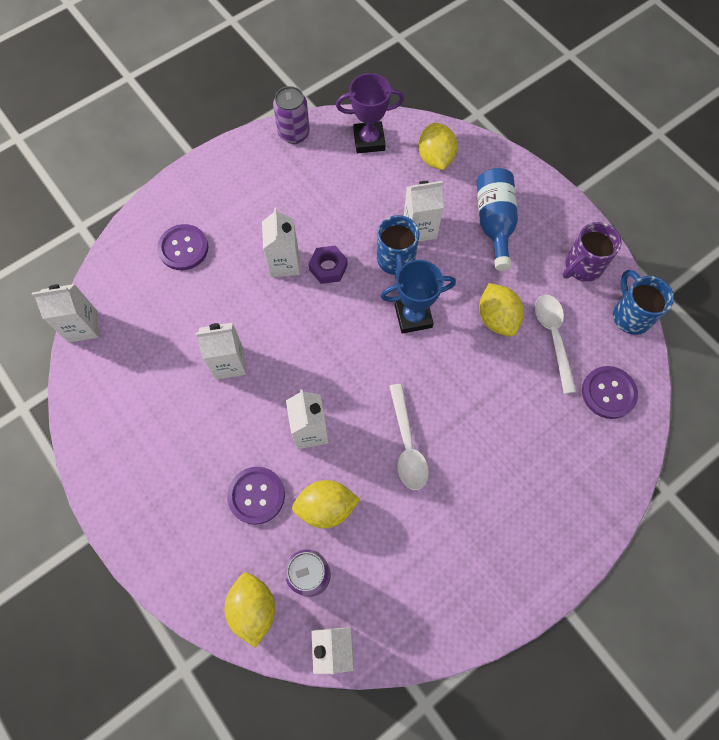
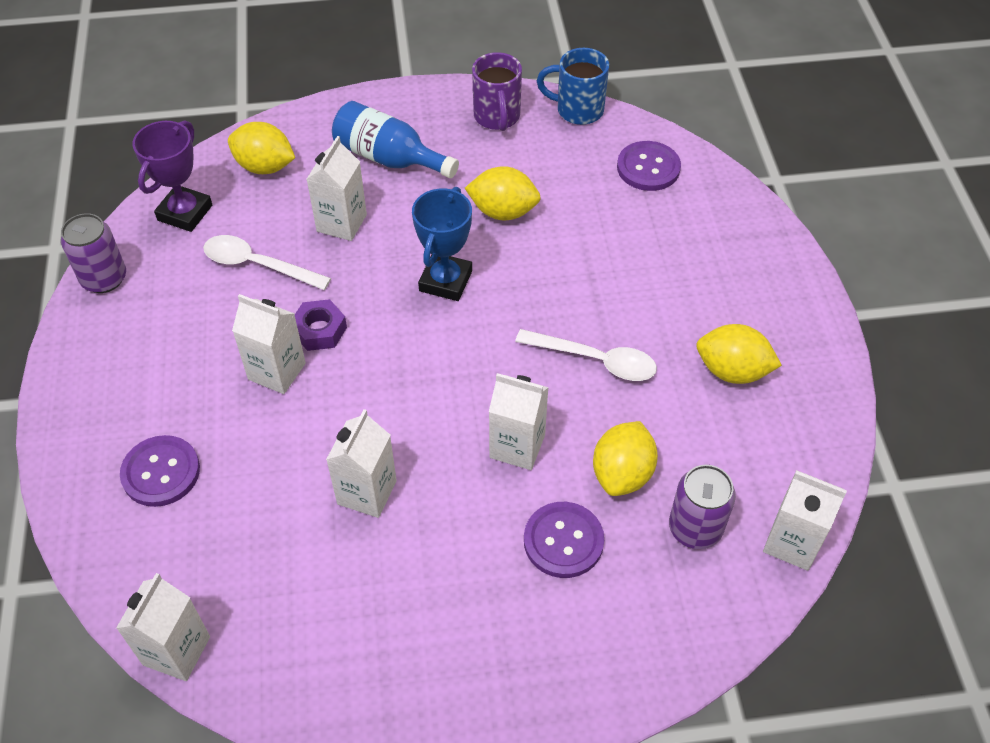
camera: 60 degrees left, 15 degrees down
(253, 609) = (704, 608): yellow lemon -> yellow lemon (732, 371)
(396, 261) = (364, 263): blue mug -> none
(553, 337) = (558, 178): white spoon -> white spoon (258, 265)

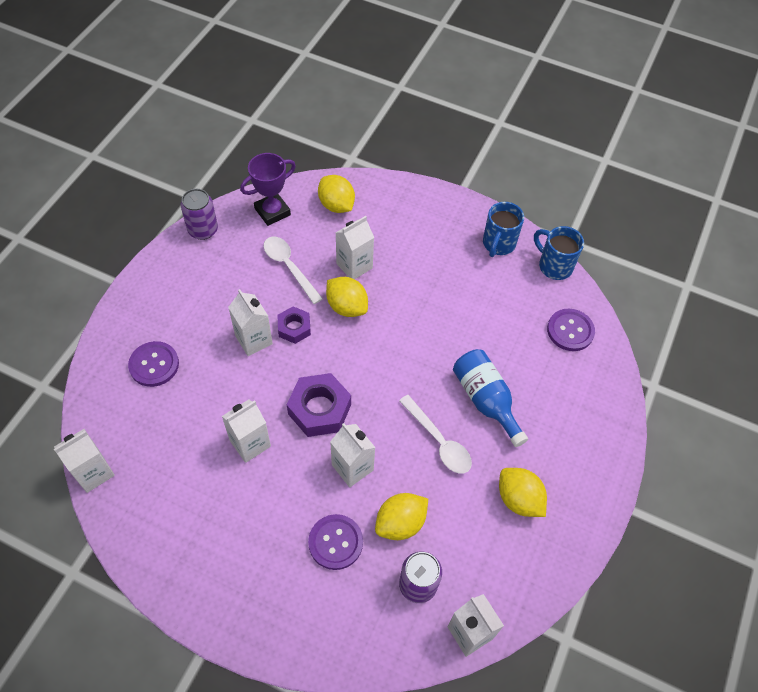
camera: 30 degrees right, 5 degrees up
(389, 158) = (412, 237): blue bottle -> blue bottle (485, 400)
(425, 404) = (319, 409): none -> purple nut
(446, 281) = (387, 337): blue trophy -> none
(497, 117) = (498, 244): purple mug -> blue mug
(503, 211) = (455, 311): yellow lemon -> yellow lemon (347, 307)

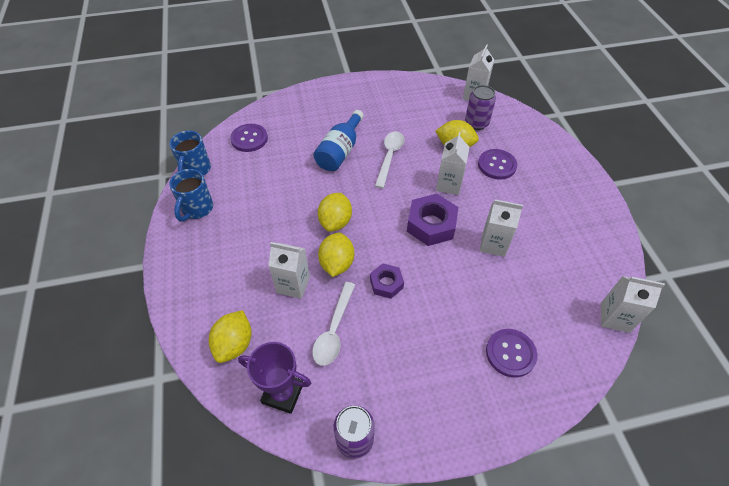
camera: 125 degrees left, 5 degrees down
(254, 340) = (422, 302): white carton -> none
(498, 244) = (197, 209): blue mug -> blue mug turned 120 degrees clockwise
(519, 499) = (388, 110): yellow lemon -> yellow lemon (335, 222)

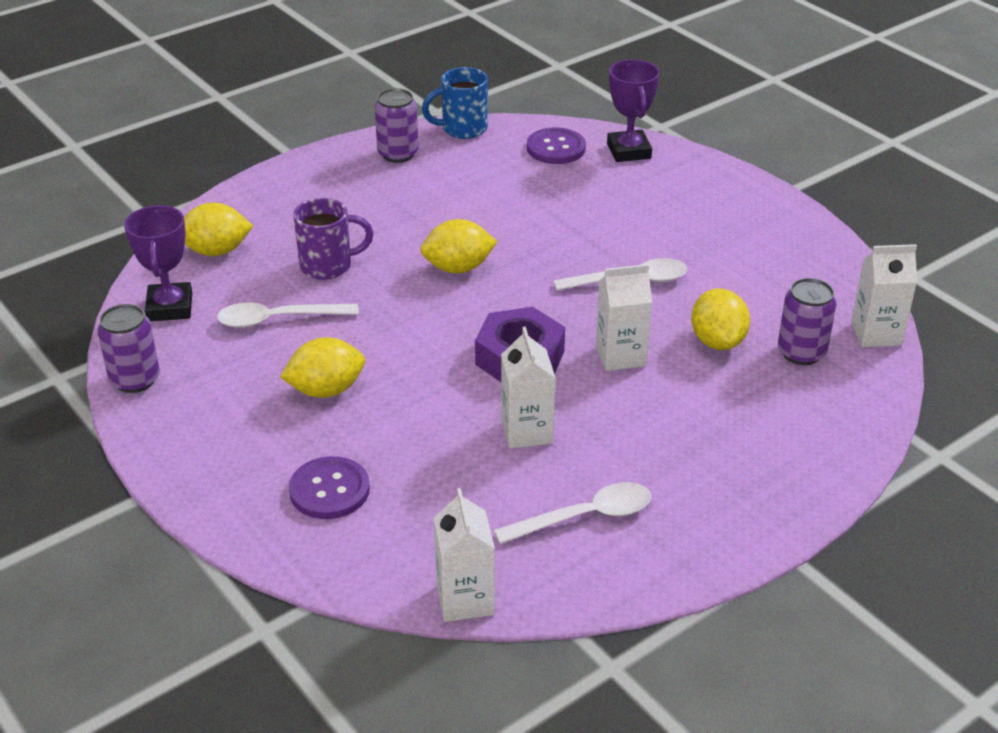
camera: 65 degrees right, 15 degrees down
(197, 209) = (398, 154): blue mug -> purple can
(275, 113) = (629, 151): none -> purple trophy
(293, 285) = (328, 266): white carton -> purple mug
(337, 263) = (385, 291): yellow lemon -> yellow lemon (326, 390)
(340, 151) = (601, 231): blue bottle -> none
(386, 283) = (380, 343): purple nut -> none
(497, 165) = (713, 399): purple button -> none
(566, 245) = (585, 517): none -> white spoon

